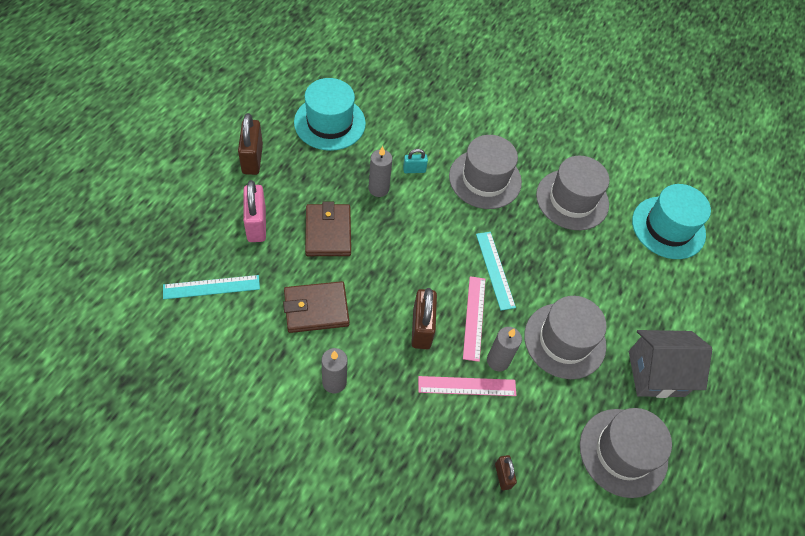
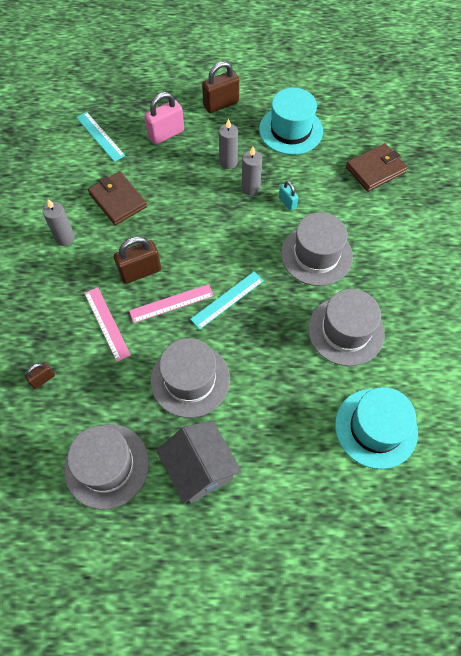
camera: 70 degrees right, 5 degrees up
(328, 232) = (188, 176): brown wallet -> brown wallet (375, 170)
(498, 361) = (141, 336): grey candle -> grey candle (228, 162)

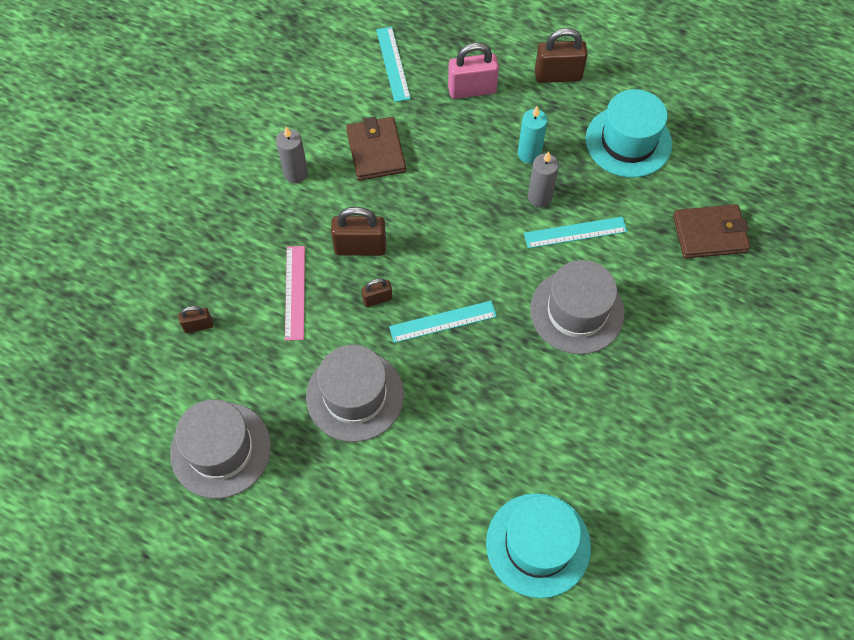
camera: 25 degrees right, 0 degrees up
(171, 303) = (377, 299): pink ruler -> brown padlock
(200, 469) = (317, 499): grey house -> none
(228, 162) = (529, 154): grey candle -> turquoise candle
(287, 202) = (575, 232): turquoise padlock -> turquoise ruler
(346, 331) = (563, 417): grey hat -> none

